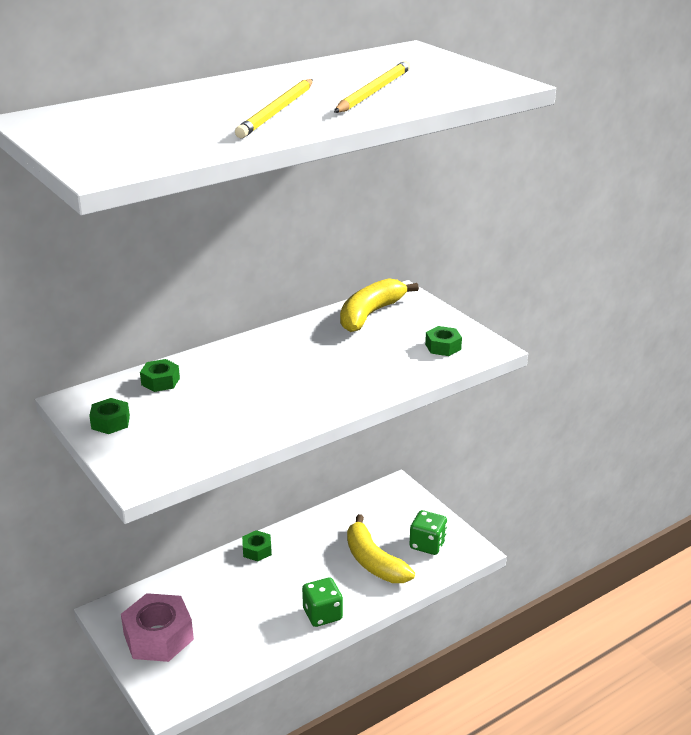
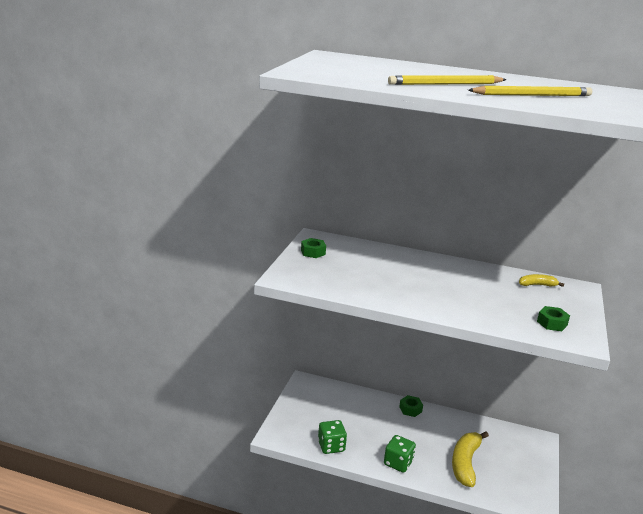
camera: 50 degrees right, 5 degrees down
(158, 637) = (310, 408): pink nut -> none
(160, 381) = (365, 250): green nut -> none
(370, 314) = (537, 285): yellow banana -> yellow banana, size x0.51
(427, 544) = (512, 481): green dice -> green dice (331, 446)

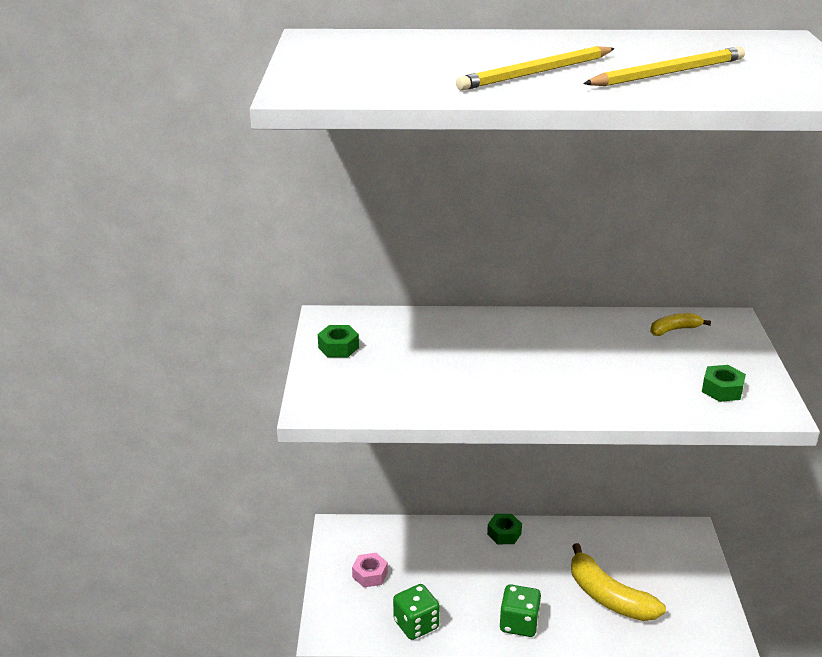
camera: 15 degrees left, 5 degrees up
(314, 411) = (370, 574): none -> pink nut
(465, 463) = (608, 597): yellow banana -> yellow banana turned 45 degrees counterclockwise

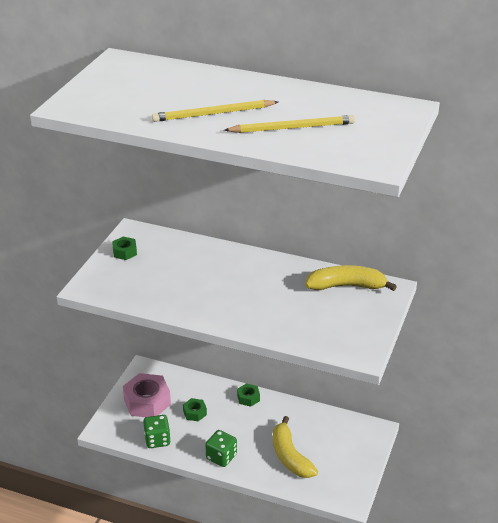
camera: 20 degrees right, 5 degrees up
(370, 574) = (147, 402): pink nut -> pink nut, size x1.99
(674, 330) = (346, 286): yellow banana -> yellow banana, size x1.95
(722, 390) = (340, 334): green nut -> green nut (195, 413)

